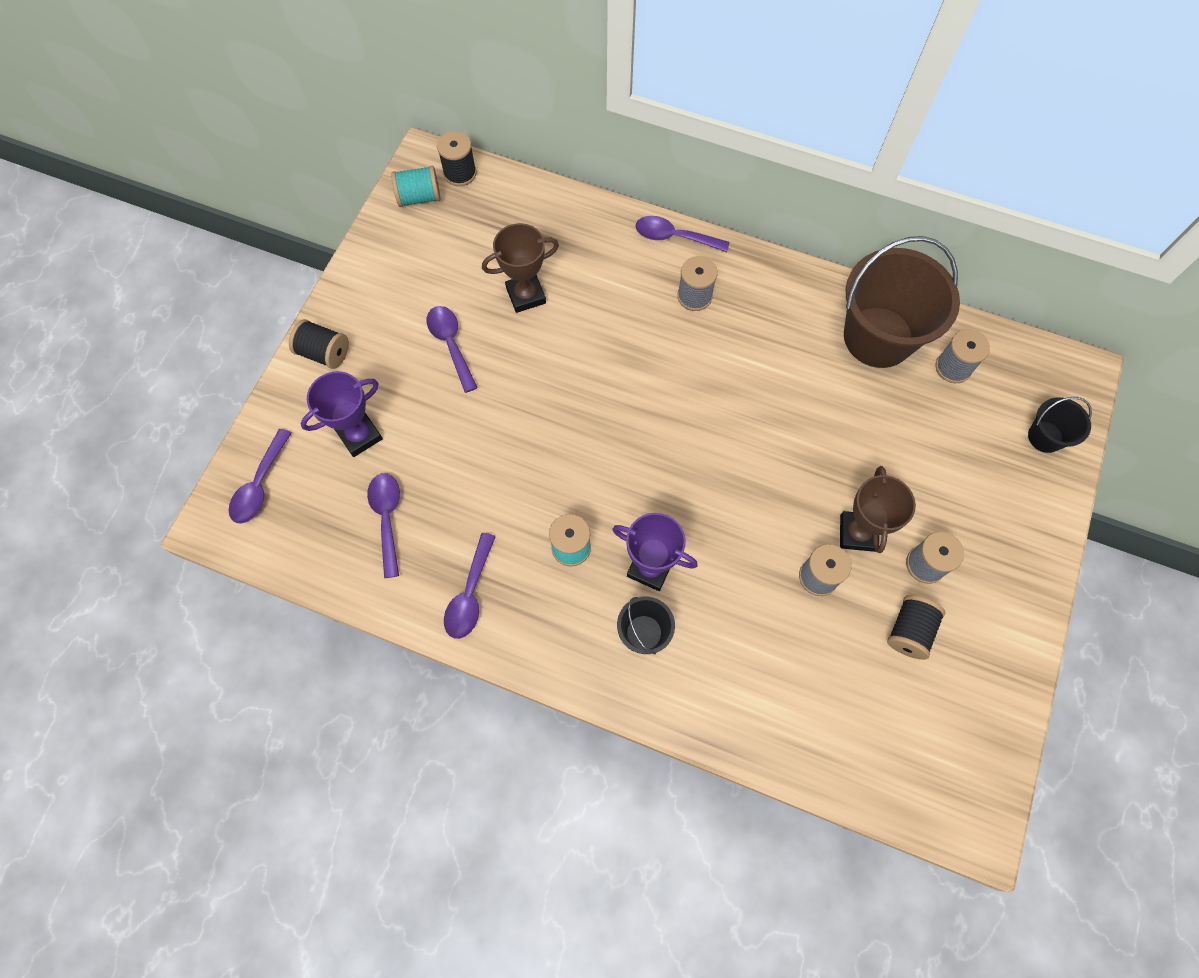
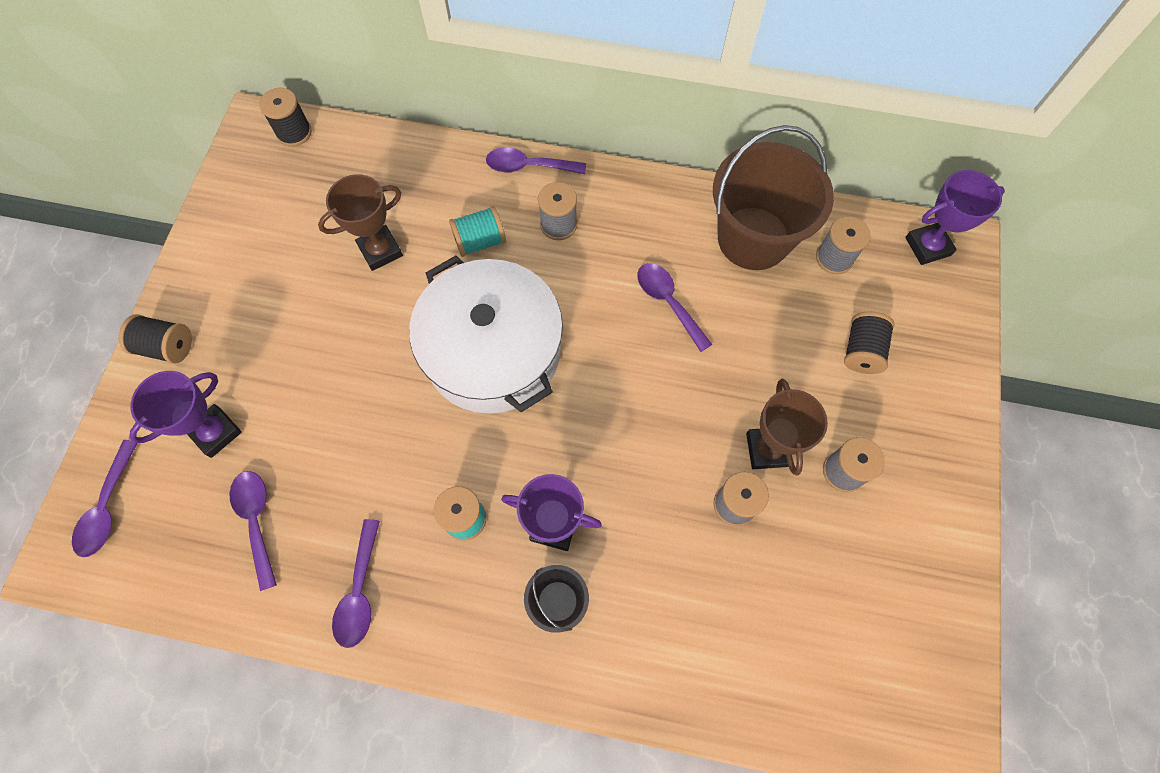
camera: 10 degrees left, 0 degrees up
(419, 197) = (253, 164): turquoise spool -> turquoise spool (480, 241)
(451, 344) = (305, 315): purple spoon -> purple spoon (668, 302)
(617, 403) = (493, 351): none -> white pot
(909, 631) = (839, 547): black spool -> black spool (861, 351)
(1045, 437) = (939, 315): black bucket -> none
(1046, 370) = (927, 246): none -> purple trophy

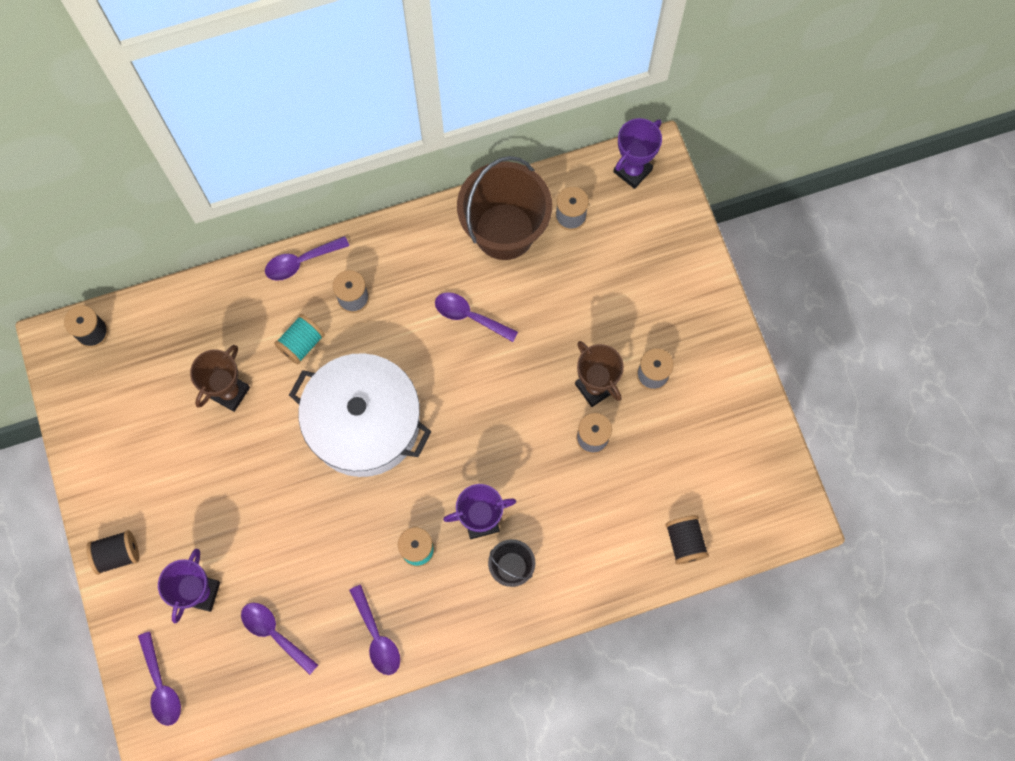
camera: 30 degrees left, 5 degrees up
(861, 351) = (624, 279): black spool -> black spool (684, 542)

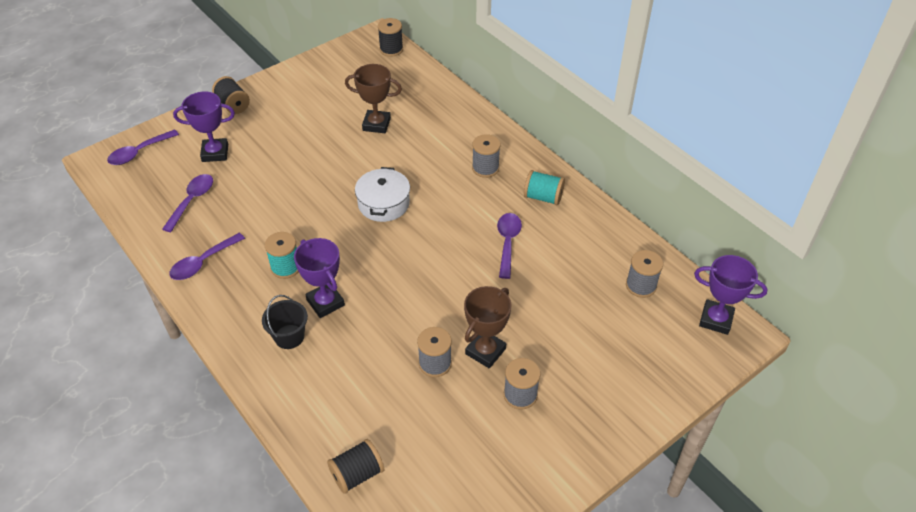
camera: 70 degrees right, 25 degrees down
(301, 262) = (499, 132): purple spoon -> none
(301, 344) = (433, 150): turquoise spool -> turquoise spool (543, 197)
(364, 423) = (383, 203): white pot -> white pot, size x0.54
(504, 231) = (597, 244): brown bucket -> none

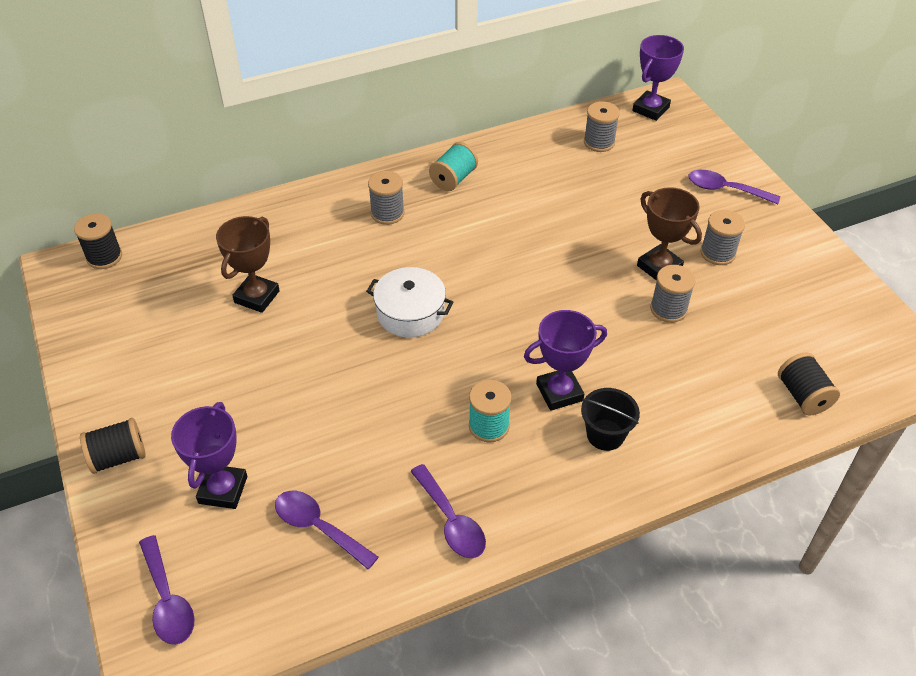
camera: 75 degrees left, 0 degrees up
(507, 242) = (512, 220): purple spoon -> purple spoon (725, 189)

